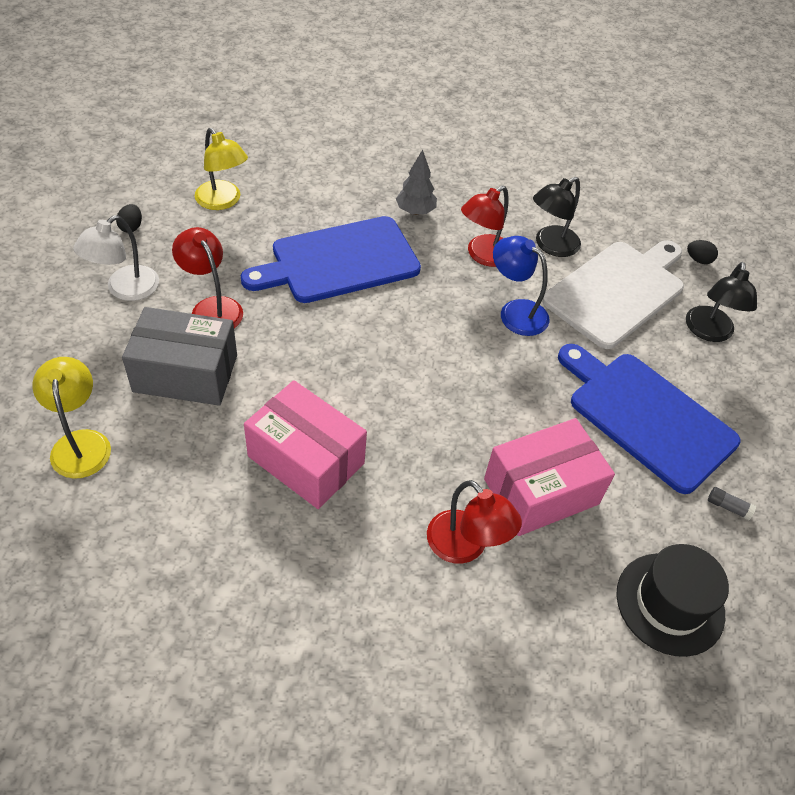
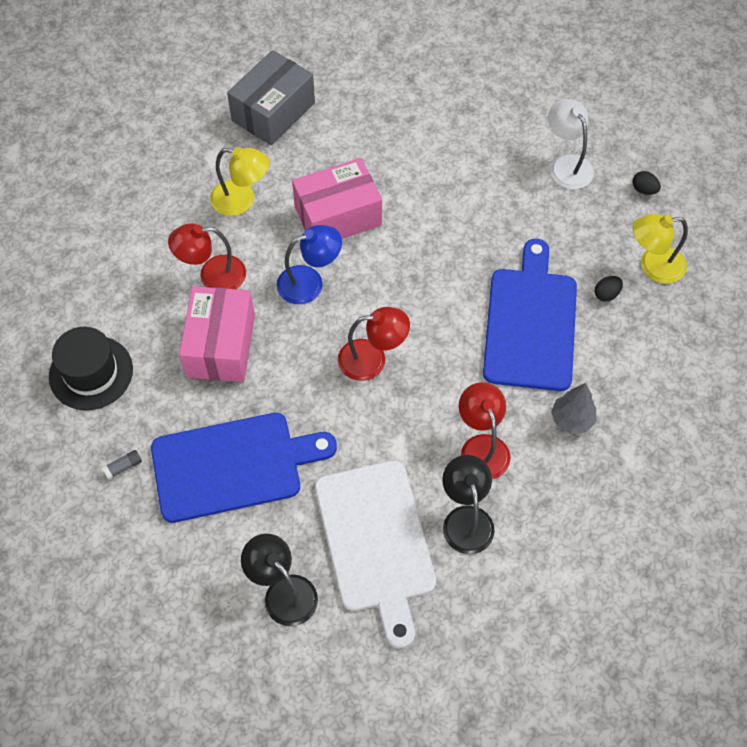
camera: 125 degrees right, 10 degrees up
(80, 443) = (426, 102): yellow lamp -> yellow lamp (242, 200)
(185, 373) = (457, 175): grey box -> grey box (273, 111)
(212, 308) = (518, 213): red lamp -> red lamp (372, 359)
(515, 312) = (398, 433): blue lamp -> blue lamp (309, 282)
(698, 260) = (374, 660): black egg -> black egg (606, 294)

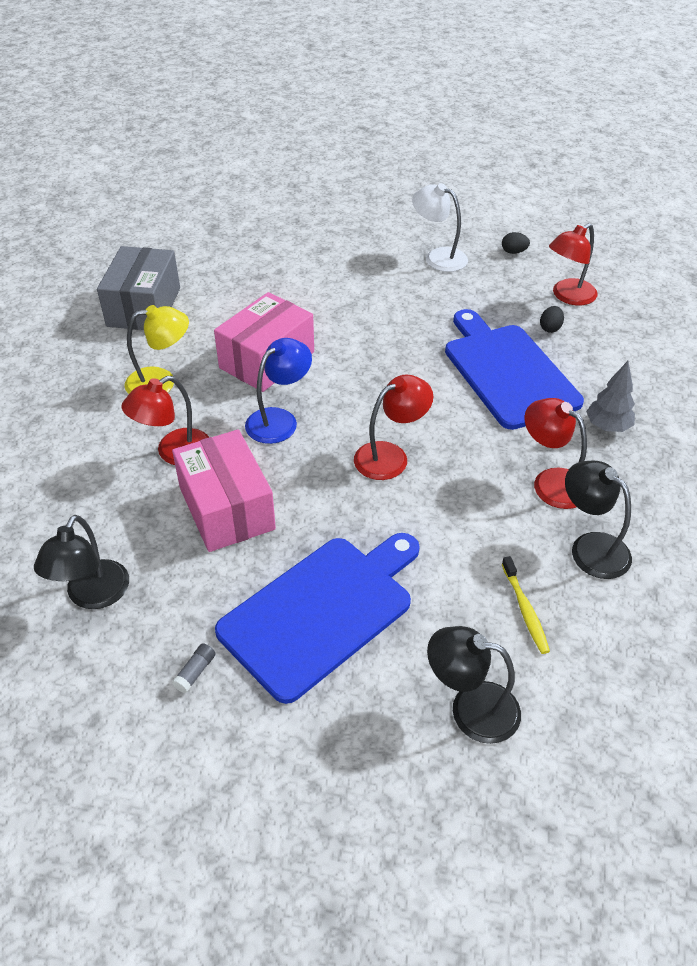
camera: 30 degrees left, 15 degrees down
(91, 373) = (93, 596): black hat -> black lamp
(376, 541) = (525, 610): white cutting board -> yellow toothbrush
(653, 266) = (568, 296): yellow lamp -> red lamp

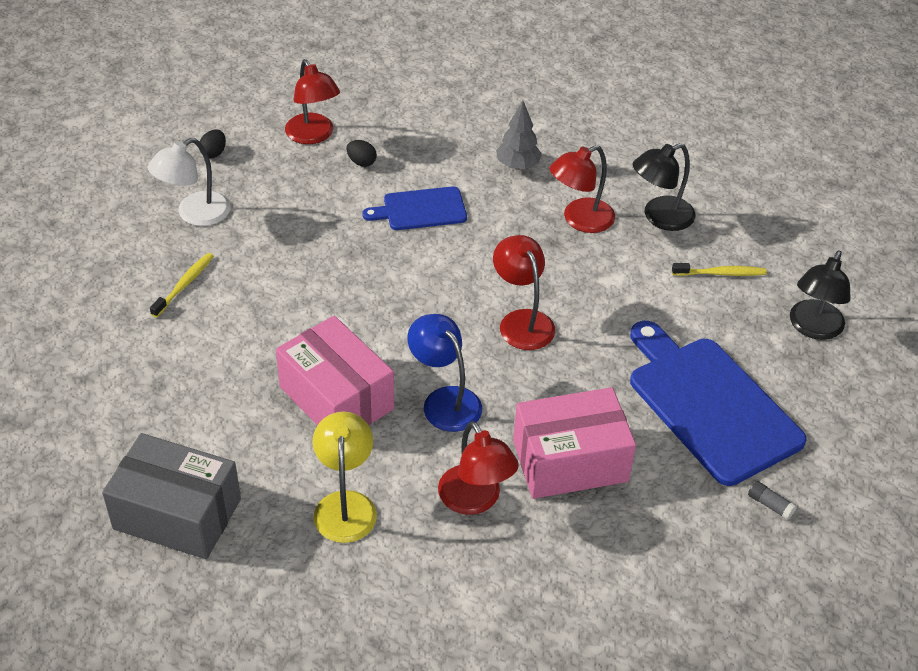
camera: 80 degrees left, 0 degrees up
(93, 596) = (673, 584): black lamp -> none
(361, 267) = (184, 285): none -> yellow toothbrush
(507, 372) = (421, 209): blue cutting board -> blue cutting board, size x0.54

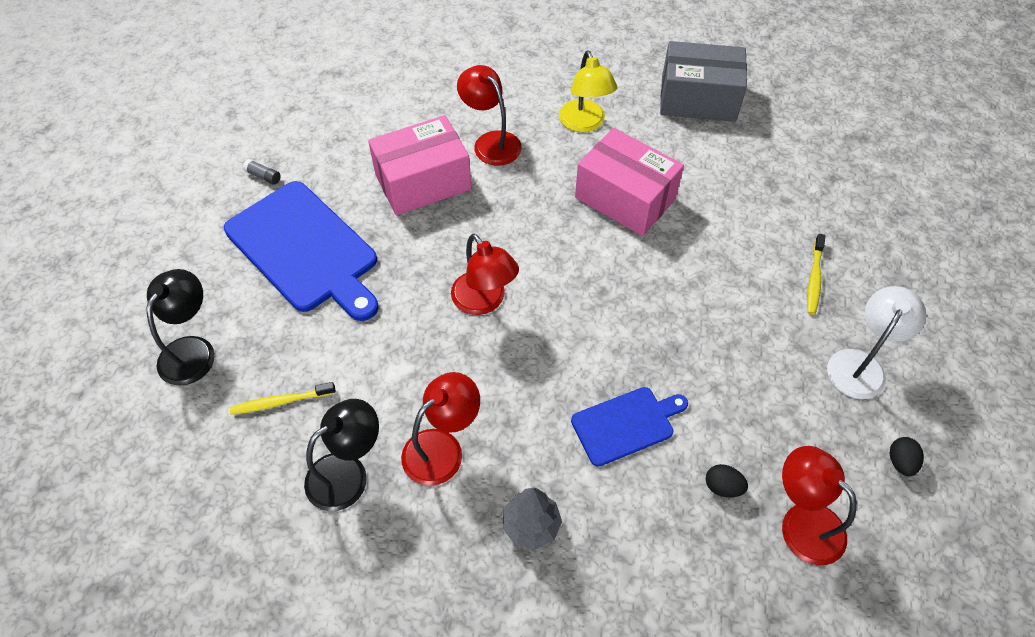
camera: 170 degrees right, 10 degrees up
(444, 400) = (535, 212): blue lamp -> none

